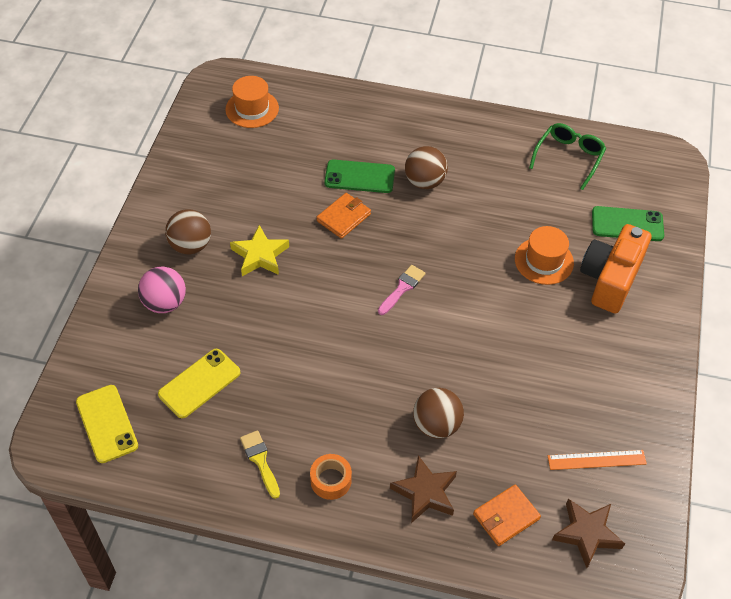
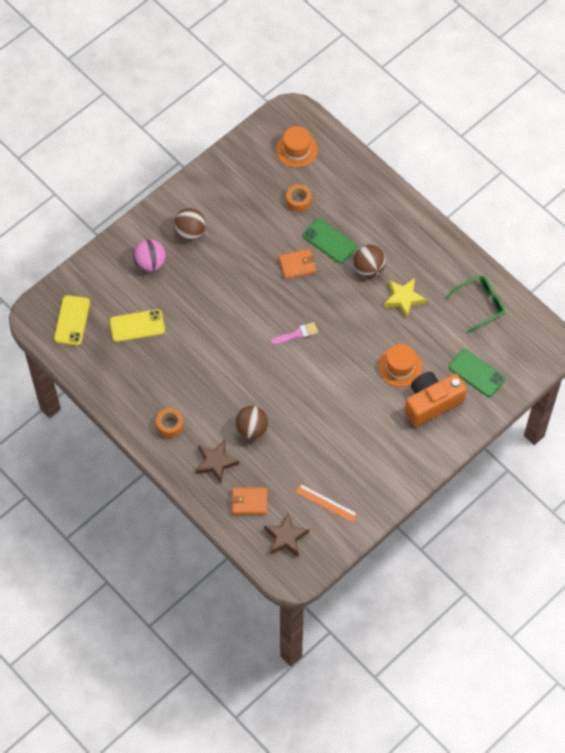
camera: 35 degrees right, 10 degrees up
(260, 255) = (227, 262): yellow star -> yellow star (403, 298)
(260, 461) = (140, 391): yellow brush -> none
(293, 155) = (298, 200): none -> orange tape

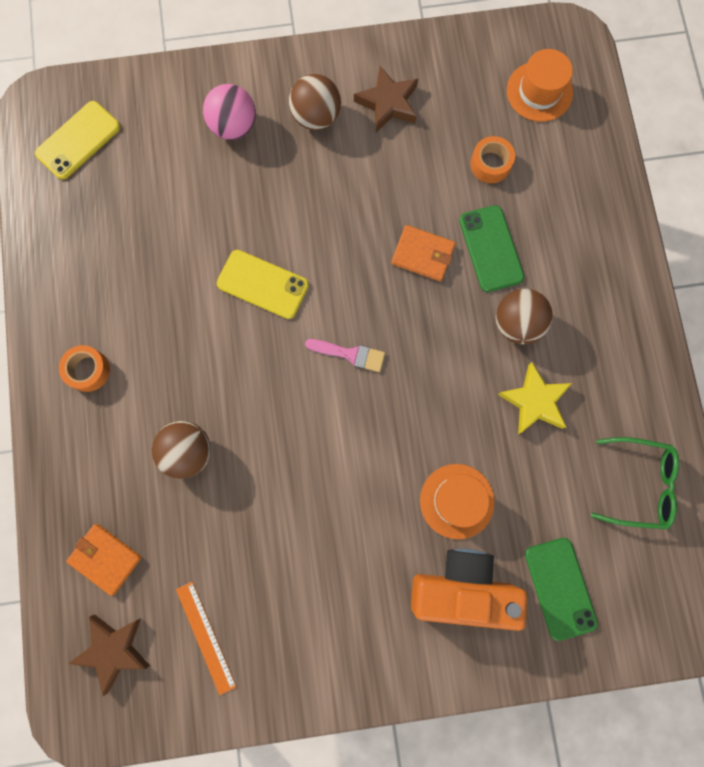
camera: 35 degrees right, 15 degrees up
(137, 326) = (152, 202): yellow phone -> yellow phone (263, 284)
(216, 462) = (106, 467): brown star -> brown star (388, 103)

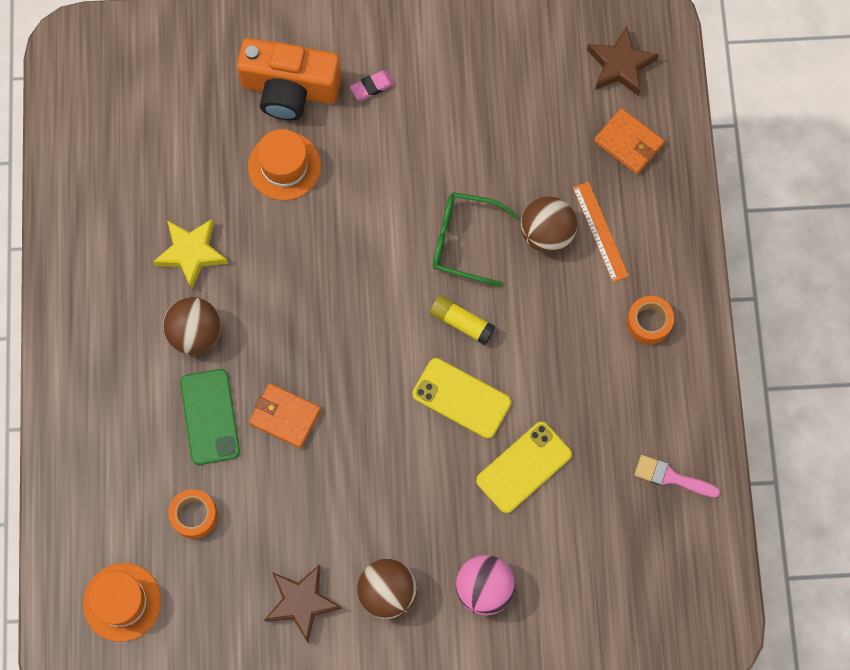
camera: 175 degrees left, 5 degrees down
(78, 140) = (665, 586): yellow phone -> yellow phone (524, 467)
(206, 637) = (534, 68): orange ruler -> orange ruler (600, 231)
(267, 355) = (462, 322): none -> yellow glue stick
(350, 354) = (374, 316): pink brush -> pink brush (671, 477)
(376, 599) = (372, 87): none -> pink eraser
(560, 588) = (198, 82): green phone -> none
(639, 484) = (103, 166): green glasses -> green glasses (464, 241)

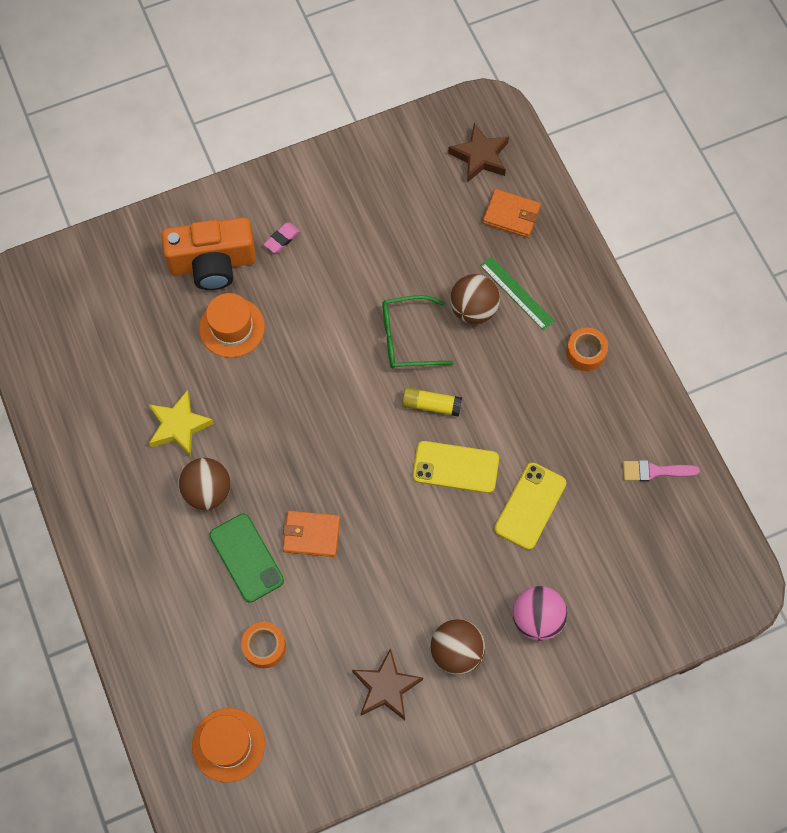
camera: 20 degrees left, 5 degrees down
(600, 231) = (516, 293): orange ruler -> green ruler

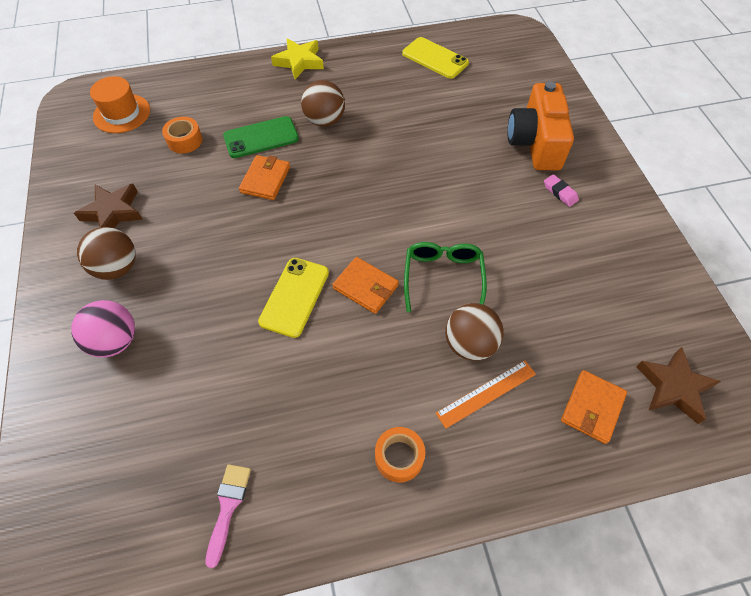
camera: 100 degrees right, 10 degrees down
(179, 426) = (385, 109): yellow star -> yellow star (299, 62)
(232, 327) = (471, 149): orange hat -> none
(431, 405) = (365, 287): yellow glue stick -> orange wallet
(516, 293) = (486, 393): green ruler -> orange ruler
(530, 506) = (232, 358): yellow phone -> yellow phone (435, 58)

